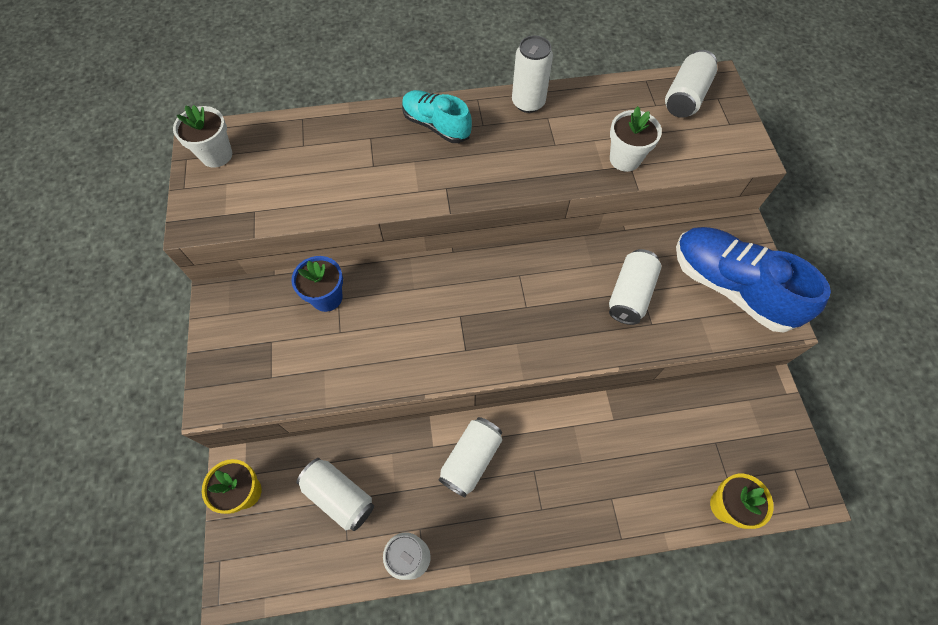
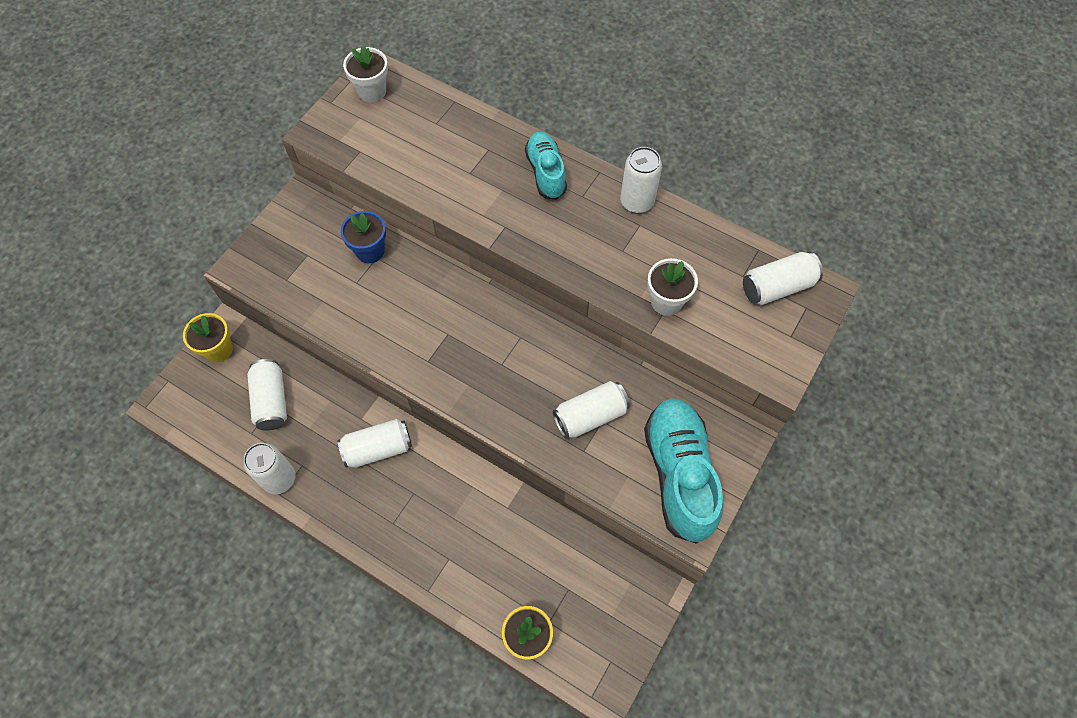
camera: 40 degrees right, 0 degrees up
(731, 287) = (679, 474): blue shoe -> turquoise shoe

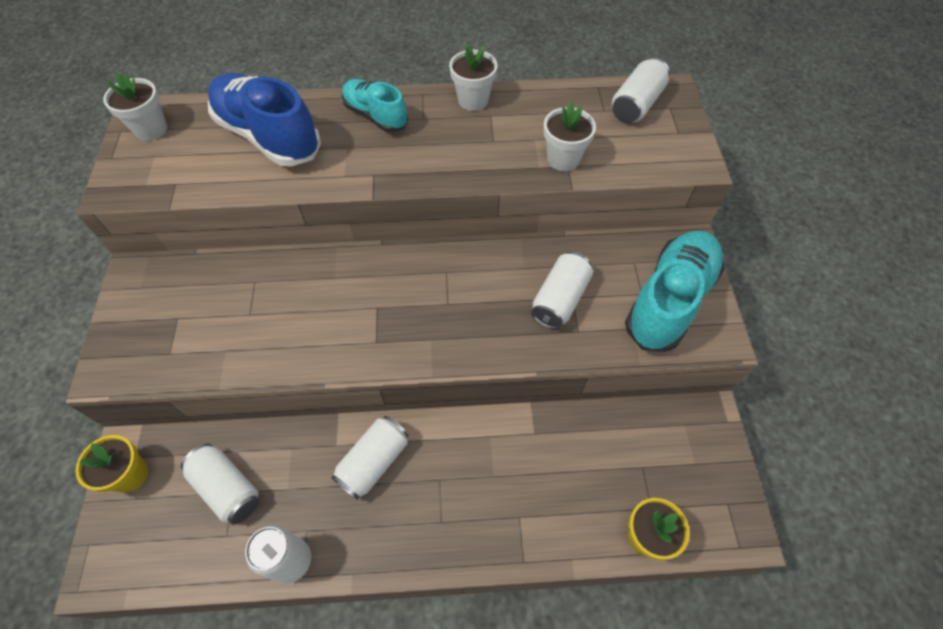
camera: 35 degrees left, 5 degrees down
(370, 251) = (243, 279): blue flower pot -> none
(451, 146) = (268, 136): none -> blue shoe
(637, 202) = (473, 100): white can -> white flower pot
(679, 474) = (669, 300): turquoise shoe -> turquoise shoe turned 75 degrees clockwise

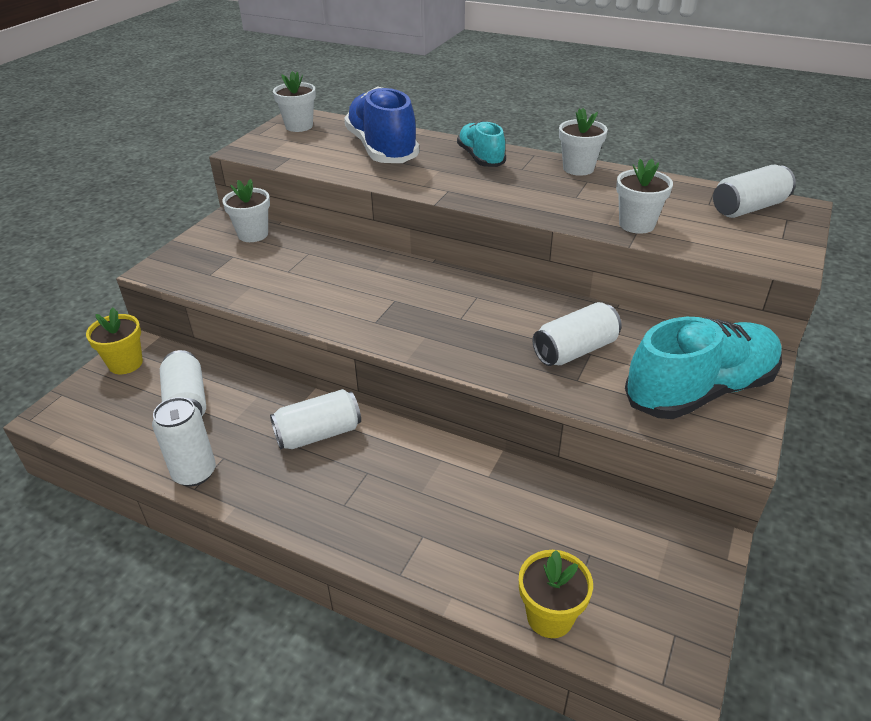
camera: 30 degrees right, 20 degrees down
(178, 279) = (253, 234): none -> white flower pot

